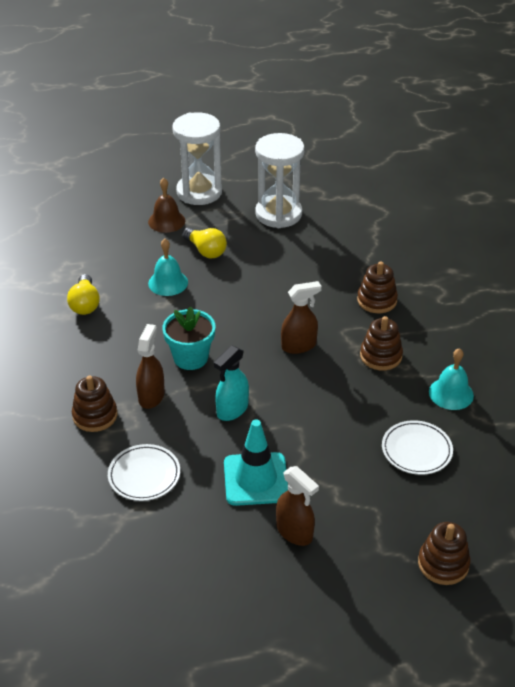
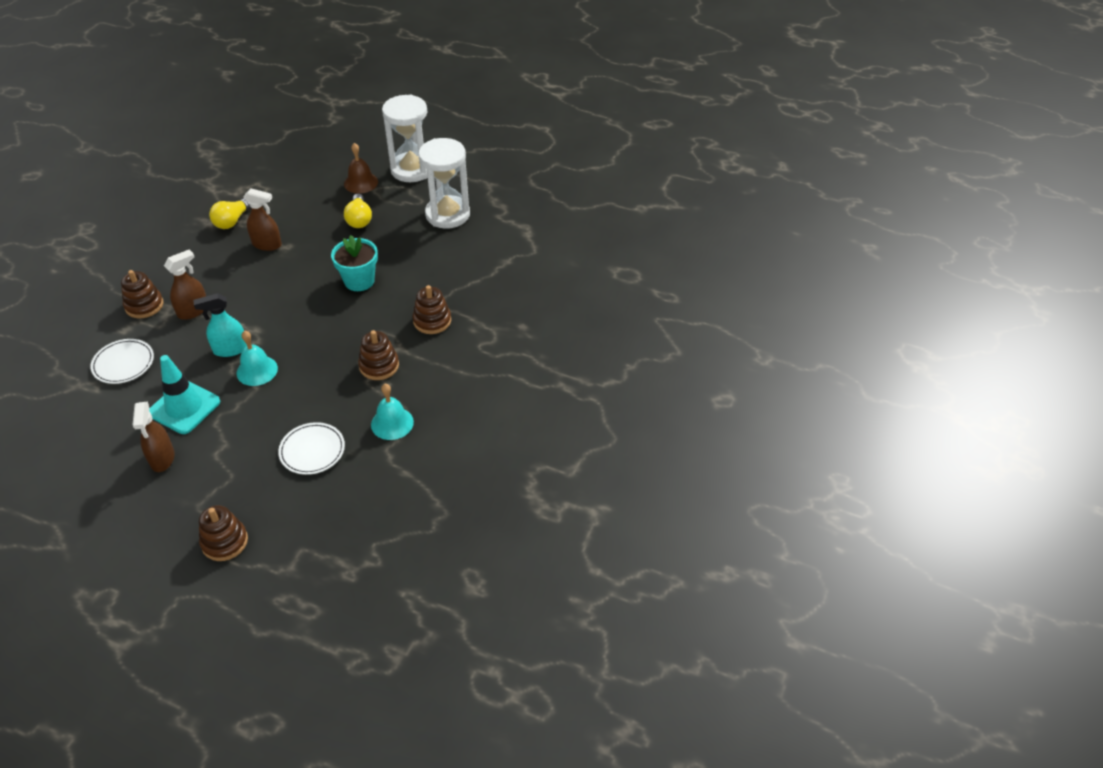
camera: 35 degrees right, 5 degrees up
(168, 283) = (304, 232): turquoise bell -> turquoise bell (257, 370)
(190, 358) = (250, 296): turquoise flower pot -> turquoise flower pot (359, 281)
(299, 345) = (332, 326): brown spray bottle -> brown spray bottle (267, 244)

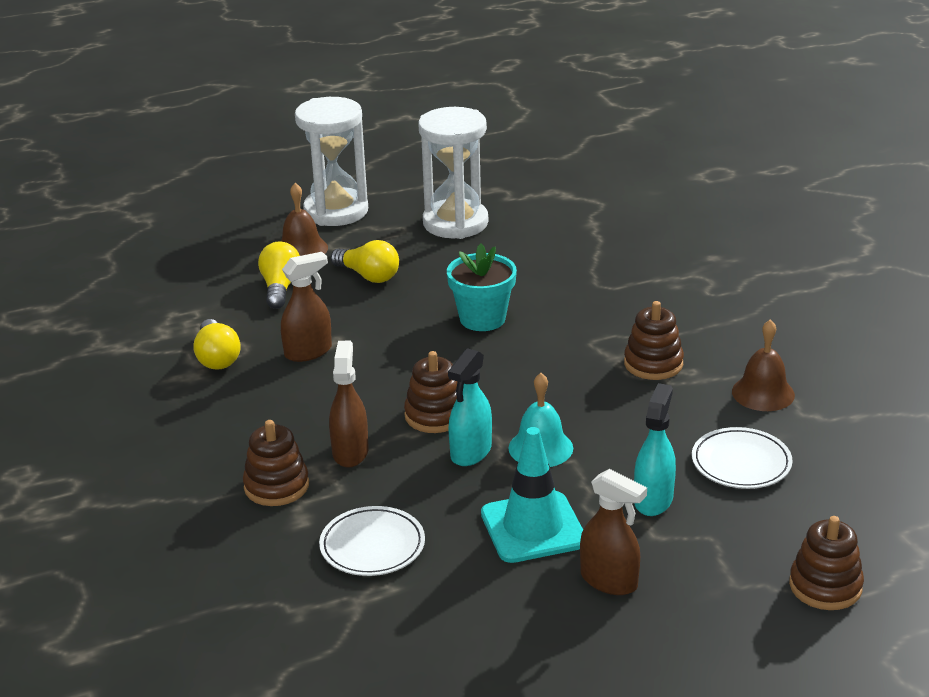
camera: 45 degrees left, 15 degrees down
(247, 436) = (653, 500): none -> turquoise spray bottle
(316, 199) = (280, 288): none -> yellow light bulb
(392, 423) = (763, 393): turquoise bell -> brown bell
(432, 321) = (625, 303): brown stacking toy -> brown stacking toy (435, 415)

